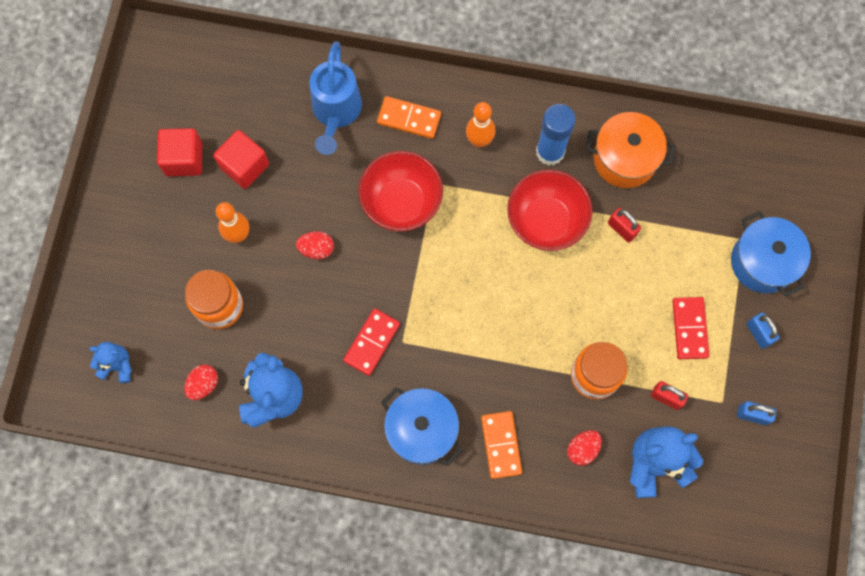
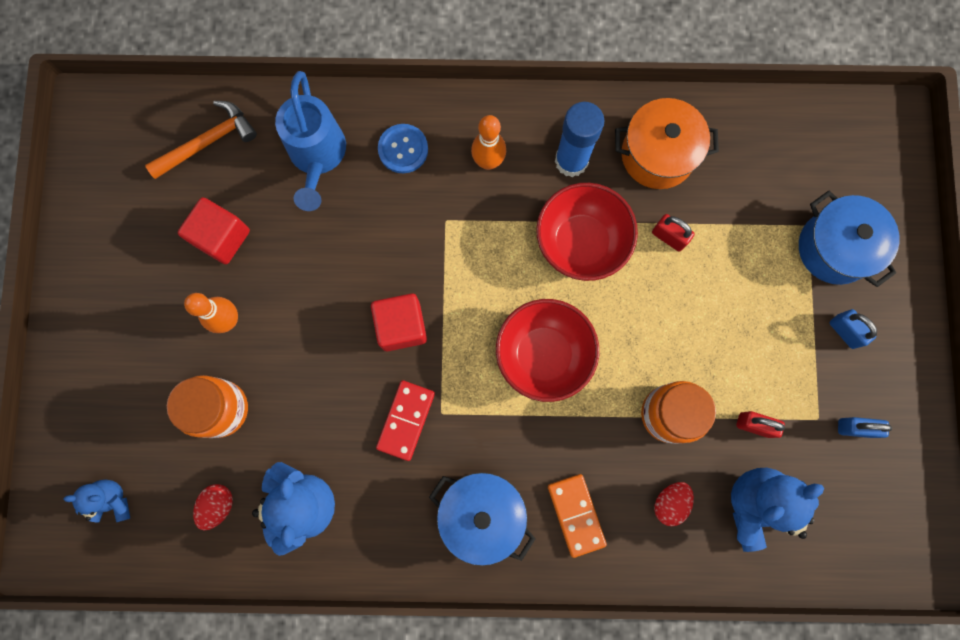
camera: 10 degrees left, 5 degrees up
(184, 159) = (149, 241): red cube -> red cube (401, 326)
(246, 85) = (208, 142): none -> orange hammer
(316, 249) = (323, 321): red egg -> none
(401, 202) = (411, 249): red bowl -> red bowl (543, 355)
(409, 118) = (403, 149): orange domino -> blue button
(689, 328) = (766, 340): red domino -> none

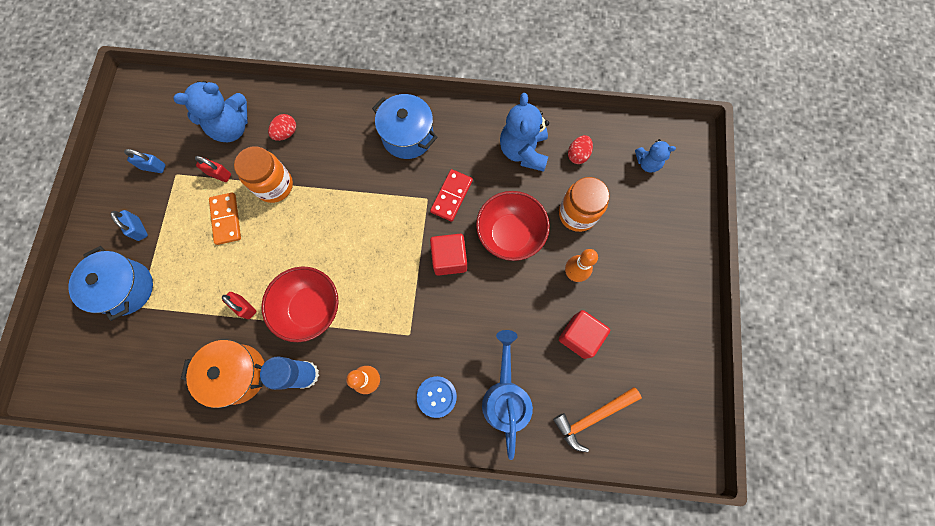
camera: 175 degrees left, 5 degrees down
(543, 355) = (352, 231): red bowl -> red bowl (510, 235)
(576, 514) = (347, 131): orange domino -> orange domino (226, 219)

